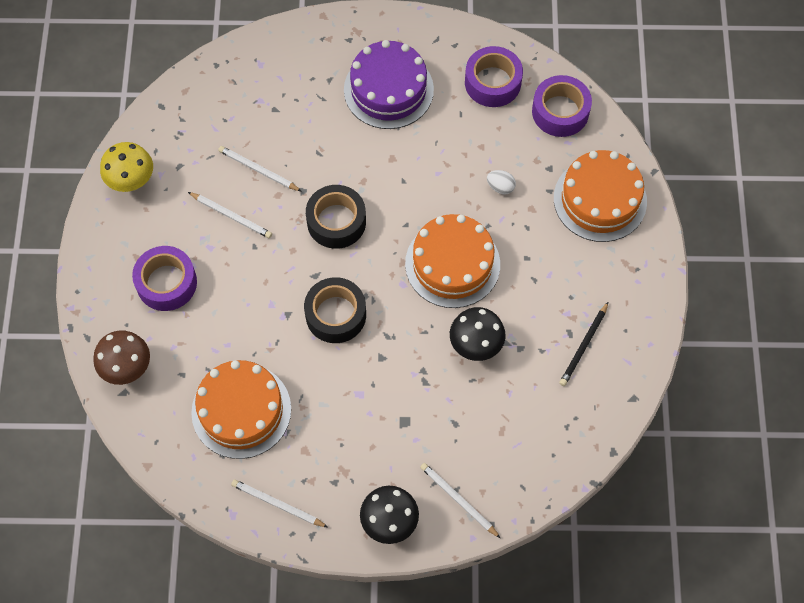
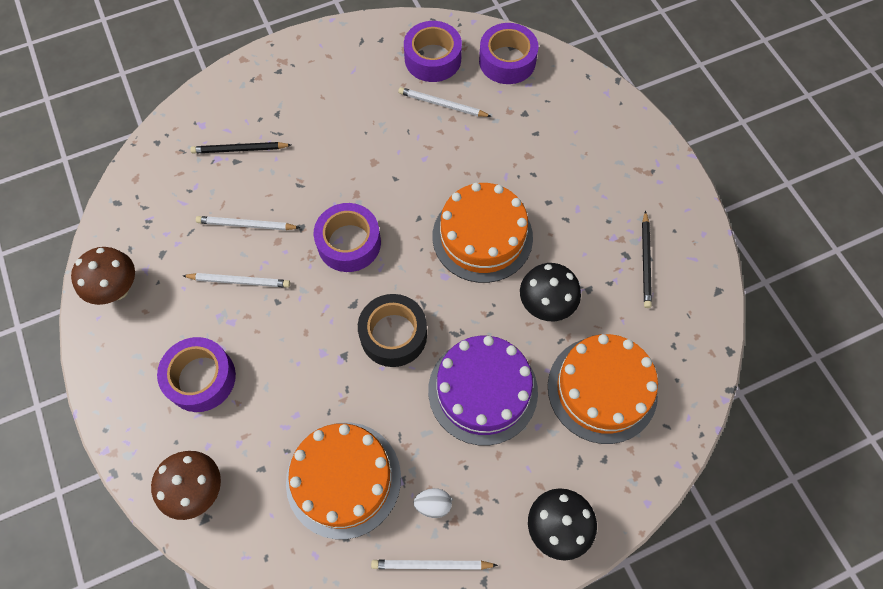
camera: 25 degrees left, 0 degrees up
(131, 181) = (117, 289): yellow mushroom -> brown mushroom
(282, 100) = (240, 149): none -> black pencil
(336, 221) = (349, 243): black tape -> purple tape
(388, 89) = (339, 101): purple cake -> purple cake (483, 390)
(458, 500) = (612, 470): white pencil -> white pencil (442, 105)
(500, 187) = (489, 147): white egg -> white egg (433, 505)
(600, 199) = (585, 123): orange cake -> orange cake (602, 389)

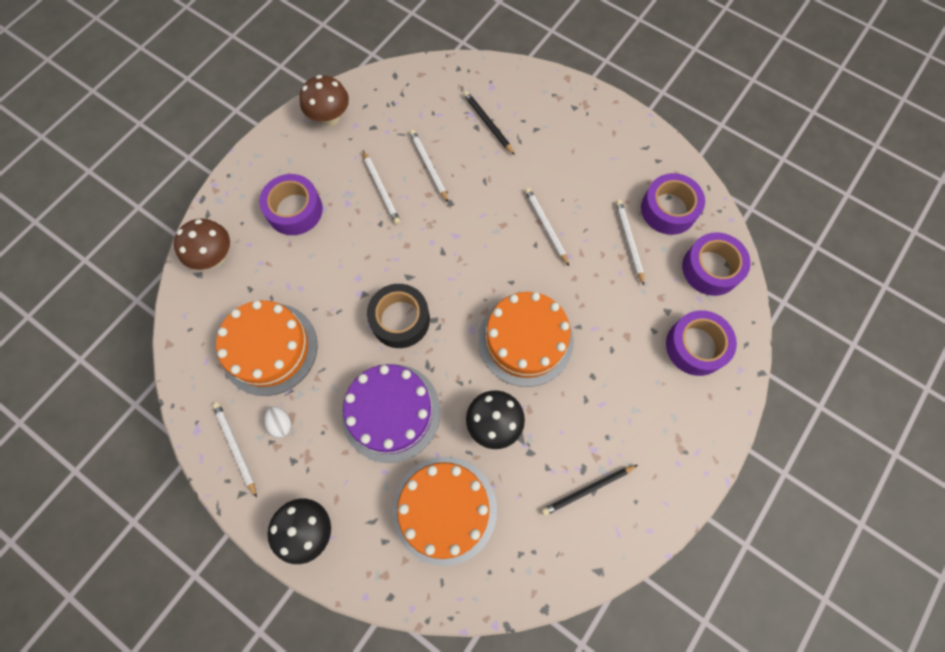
camera: 60 degrees right, 5 degrees up
(349, 243) = (457, 244): purple tape -> purple tape (696, 346)
(383, 160) = (545, 226): none -> white pencil

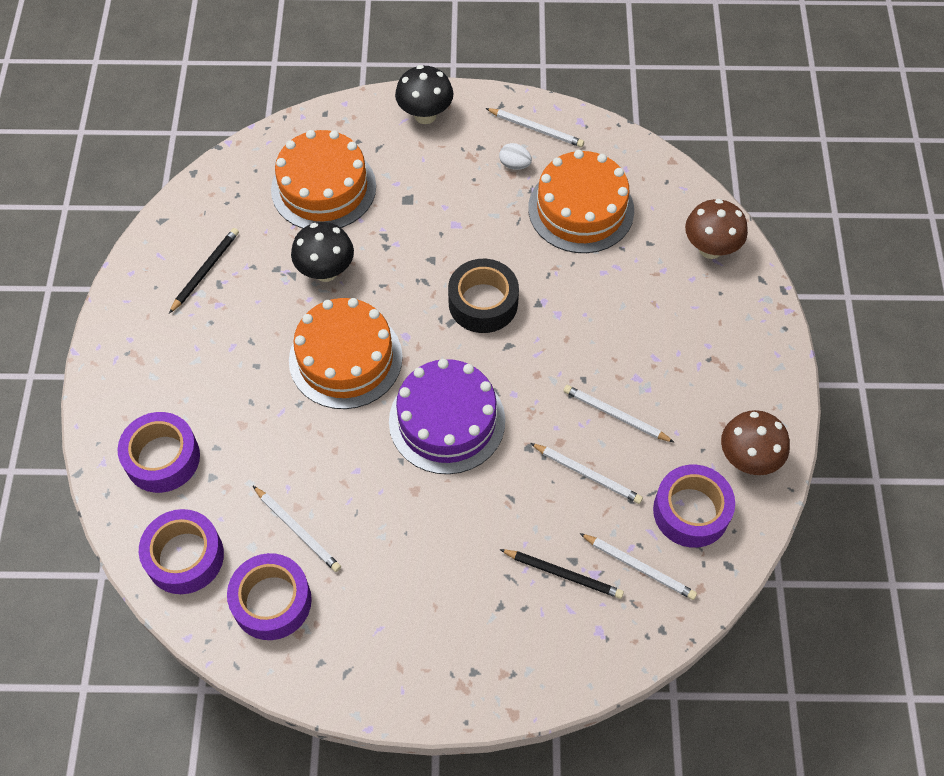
camera: 145 degrees right, 10 degrees down
(294, 210) = (682, 337): purple tape -> purple tape (691, 511)
(391, 412) = (427, 226): purple cake -> purple cake (447, 421)
(545, 226) = (403, 488): white pencil -> white pencil (639, 567)

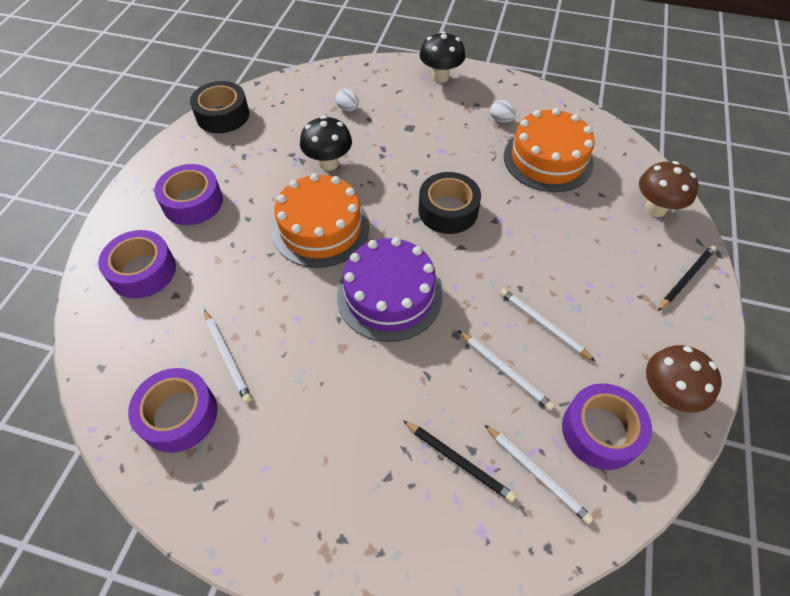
camera: 15 degrees right, 5 degrees down
(169, 231) = (223, 115): none -> black tape
(185, 557) = (123, 356): purple tape -> purple tape (193, 202)
(205, 271) = (237, 145): black pencil -> black pencil (685, 278)
(323, 188) = (348, 108): orange cake -> white egg
(536, 129) = (524, 100): white pencil -> none

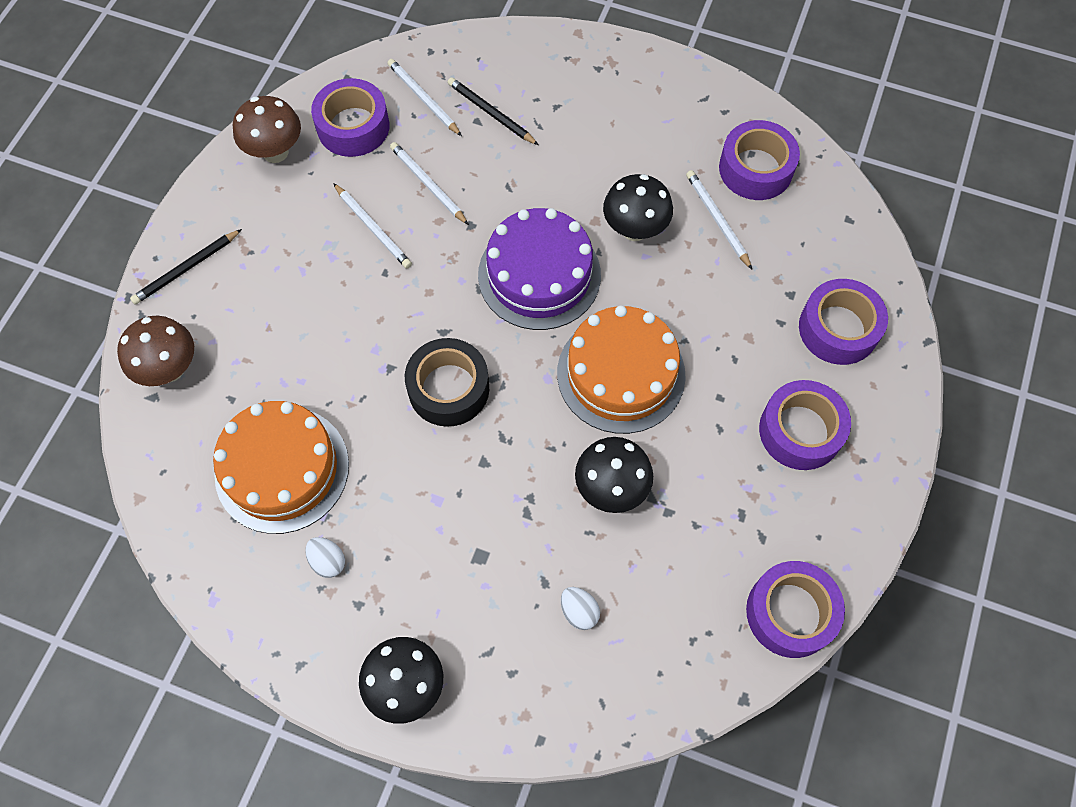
camera: 175 degrees left, 10 degrees up
(223, 115) = (790, 613): black tape -> purple tape
(306, 341) = (634, 229): none -> black mushroom

